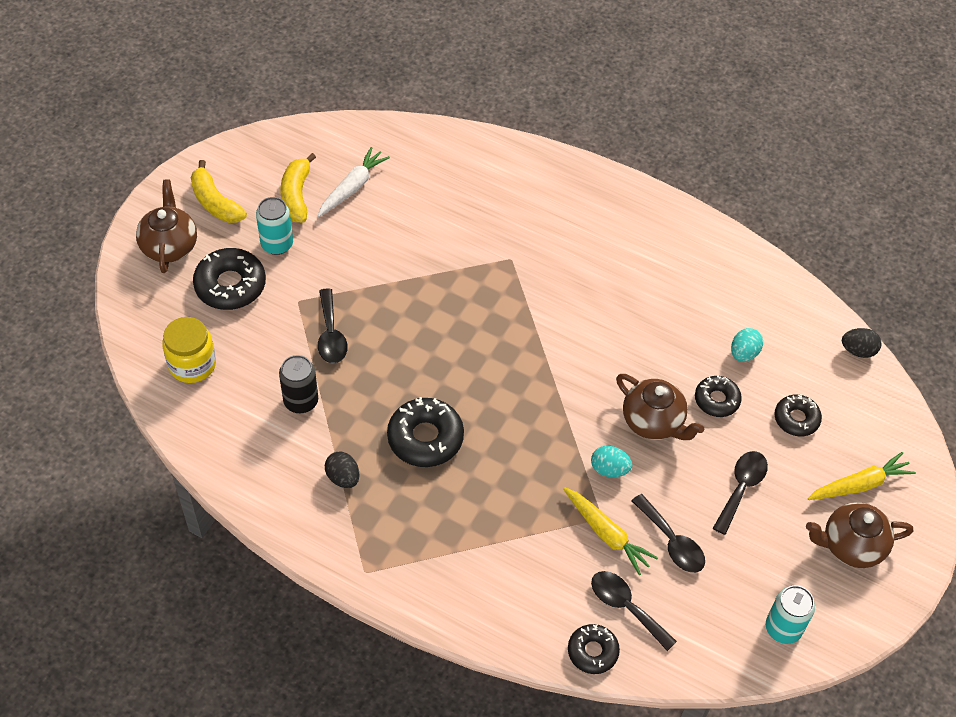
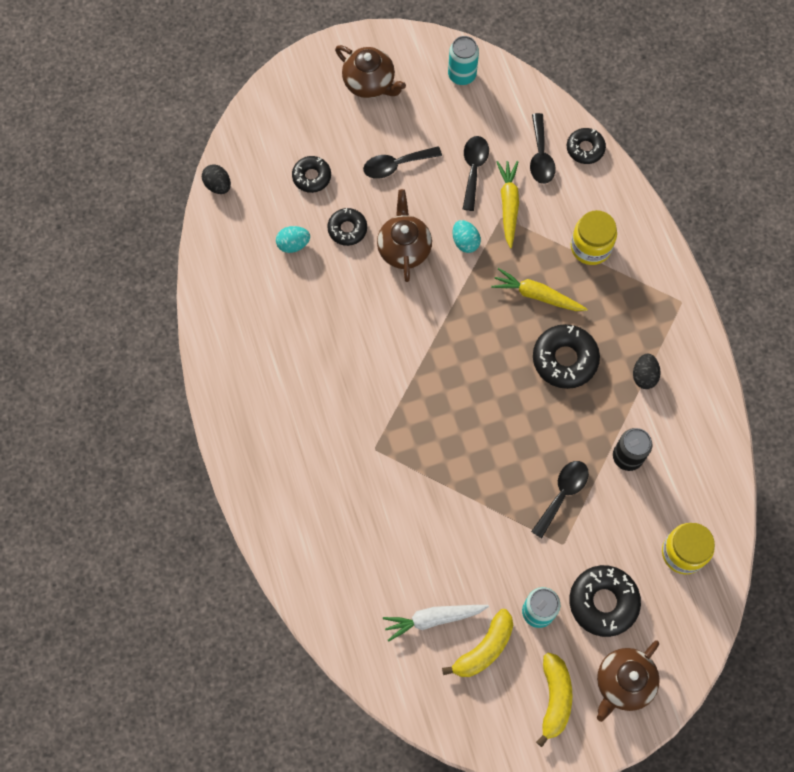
camera: 135 degrees left, 15 degrees up
(495, 555) = (590, 247): none -> yellow jar
(860, 485) = (322, 110): yellow carrot -> yellow carrot (537, 295)

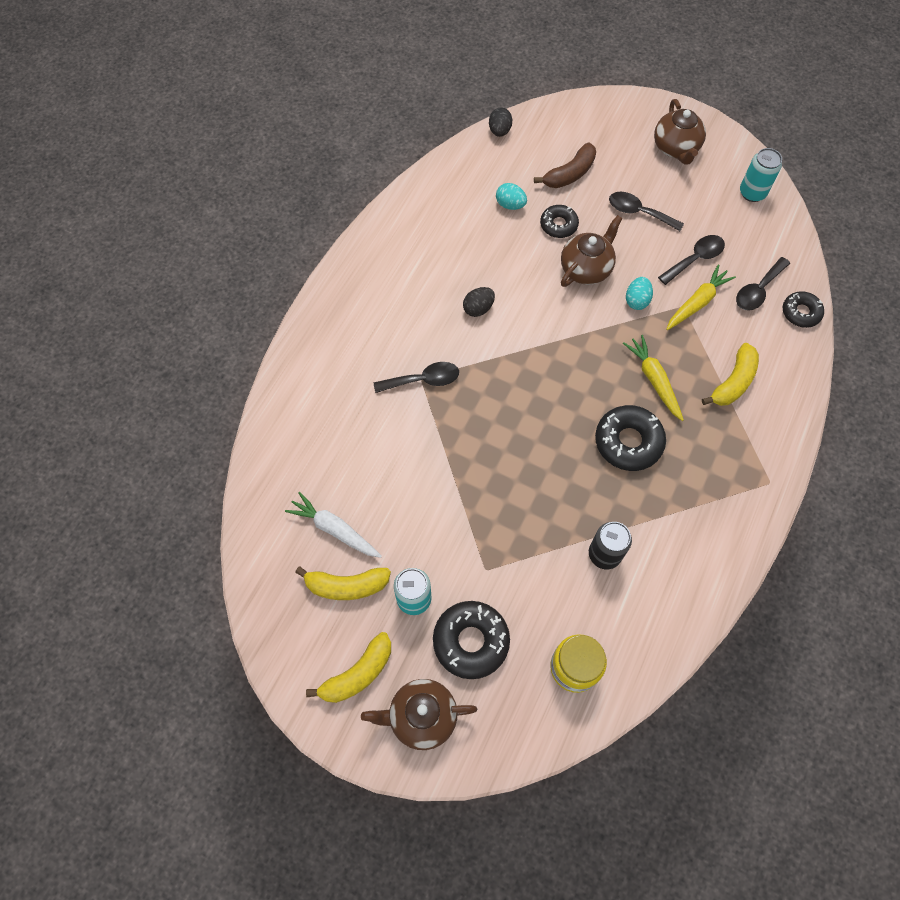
camera: 45 degrees right, 5 degrees down
(311, 177) = (569, 174): black donut -> brown banana
(562, 494) = (524, 534): black spoon -> black spoon (423, 380)
(590, 247) = (733, 382): yellow jar -> yellow banana
(644, 376) = (681, 508): black egg -> black egg (478, 308)

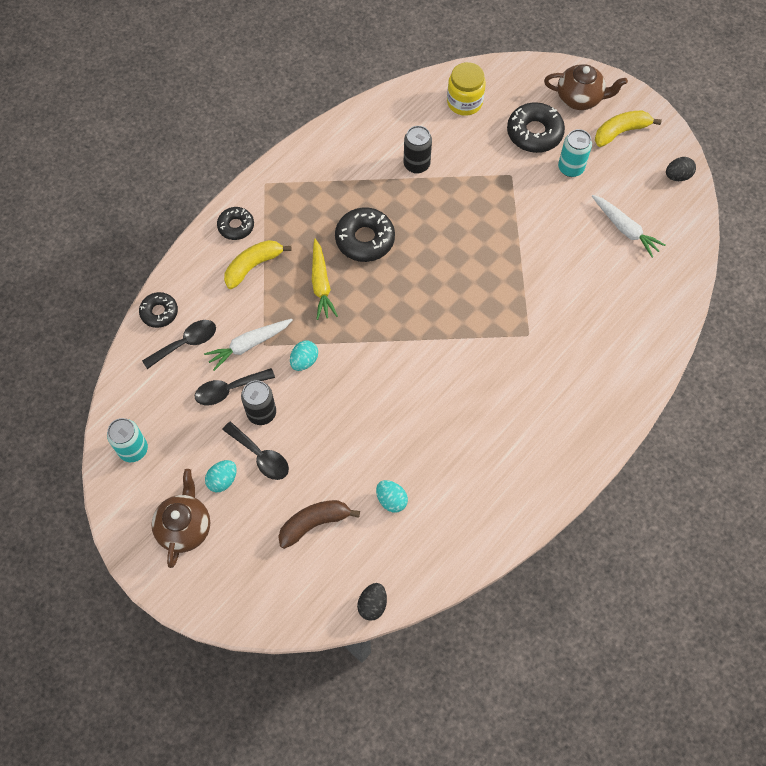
camera: 165 degrees left, 0 degrees up
(346, 586) = (621, 188): yellow banana -> none
(423, 380) = (527, 333): black spoon -> none
(478, 308) = (458, 390): black egg -> black egg (677, 176)
(558, 225) = (349, 462): black donut -> black donut (236, 226)
(586, 269) = (339, 406): brown teapot -> none
(655, 246) = (261, 413): none -> black can
(662, 187) = (223, 480): none -> turquoise egg
(697, 303) = (249, 345): yellow carrot -> white carrot

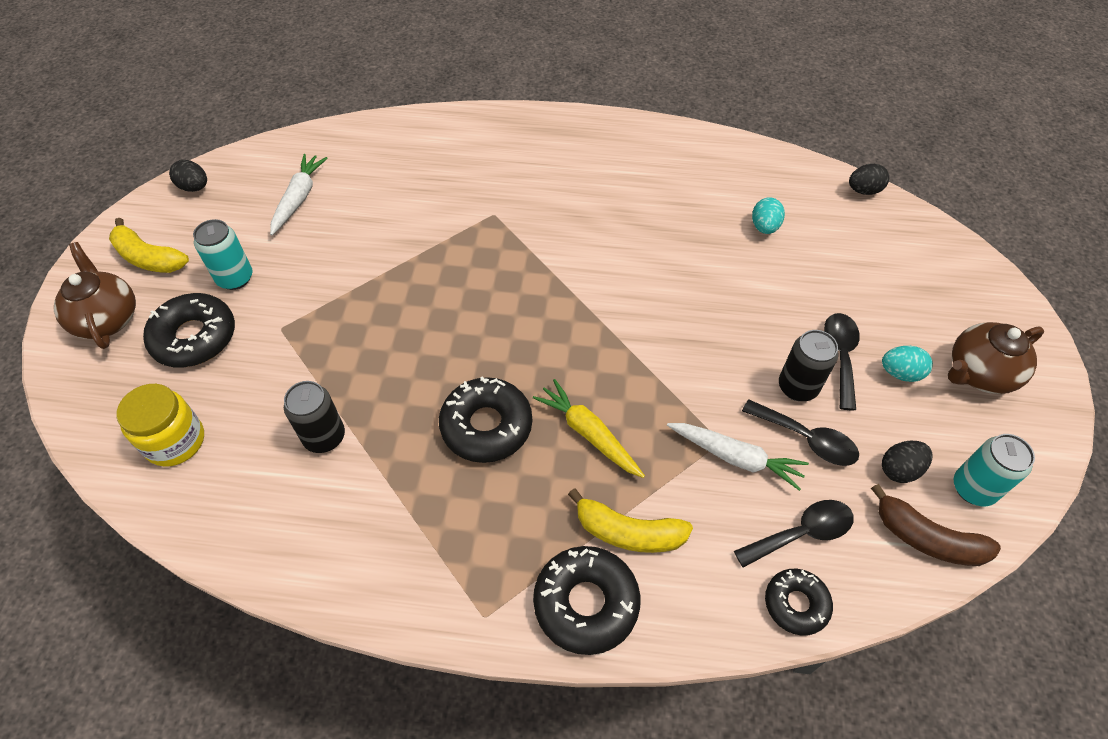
camera: 125 degrees left, 10 degrees down
(174, 422) = (899, 469): none -> black egg
(186, 343) = (801, 533): black spoon -> black spoon turned 135 degrees clockwise
(236, 226) = (586, 603): black donut -> black donut, size x1.61
(304, 361) = (700, 386): turquoise egg -> none
(314, 523) = (849, 270): brown banana -> brown banana (926, 538)
(321, 284) = (588, 433): yellow carrot -> yellow carrot turned 90 degrees counterclockwise

